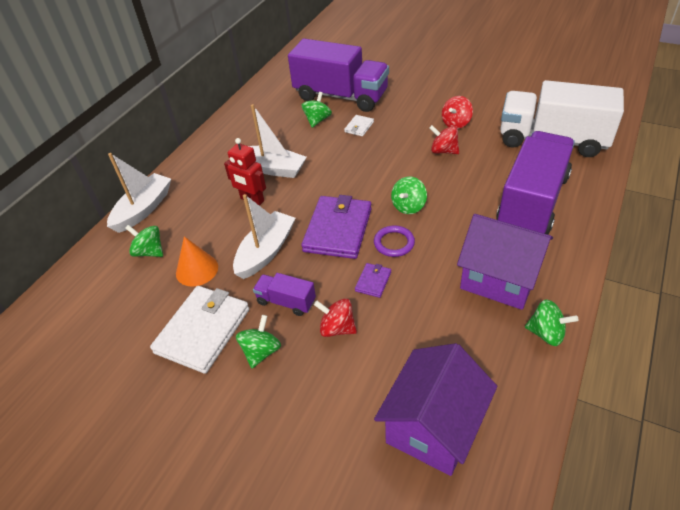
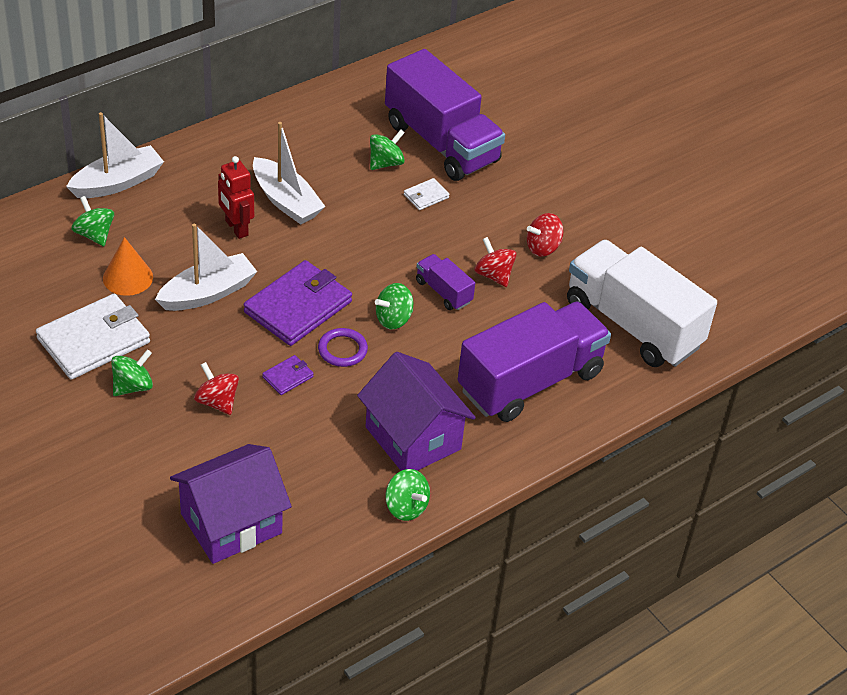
camera: 20 degrees right, 0 degrees up
(286, 302) = (189, 353): purple truck -> purple truck (443, 292)

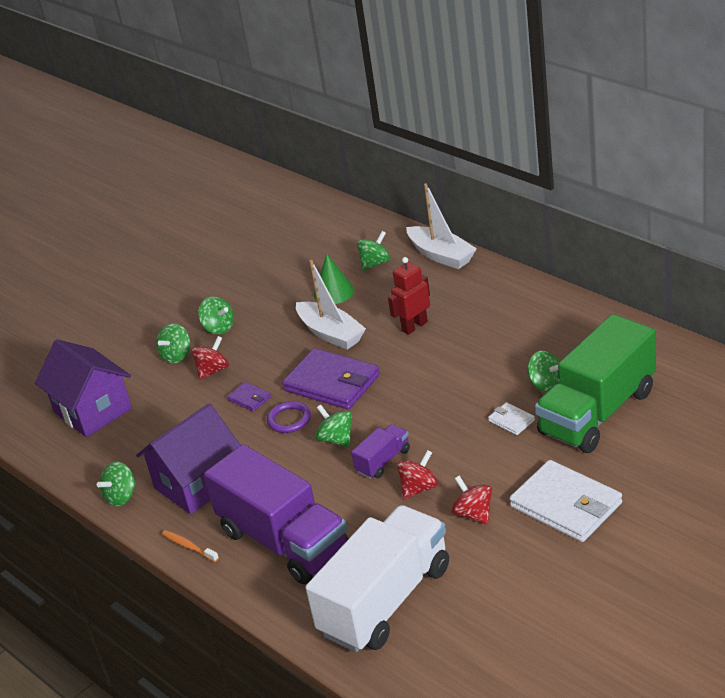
camera: 90 degrees right, 10 degrees down
(94, 340) = (260, 297): white wallet -> white wallet (566, 505)
(128, 277) = (333, 292): orange cone -> green cone
(166, 432) = (176, 355): none -> green spinning top
(286, 201) = (462, 342): white boat -> none
(441, 143) = (597, 412): purple truck -> green truck
(509, 456) = (189, 546): none -> orange toothbrush

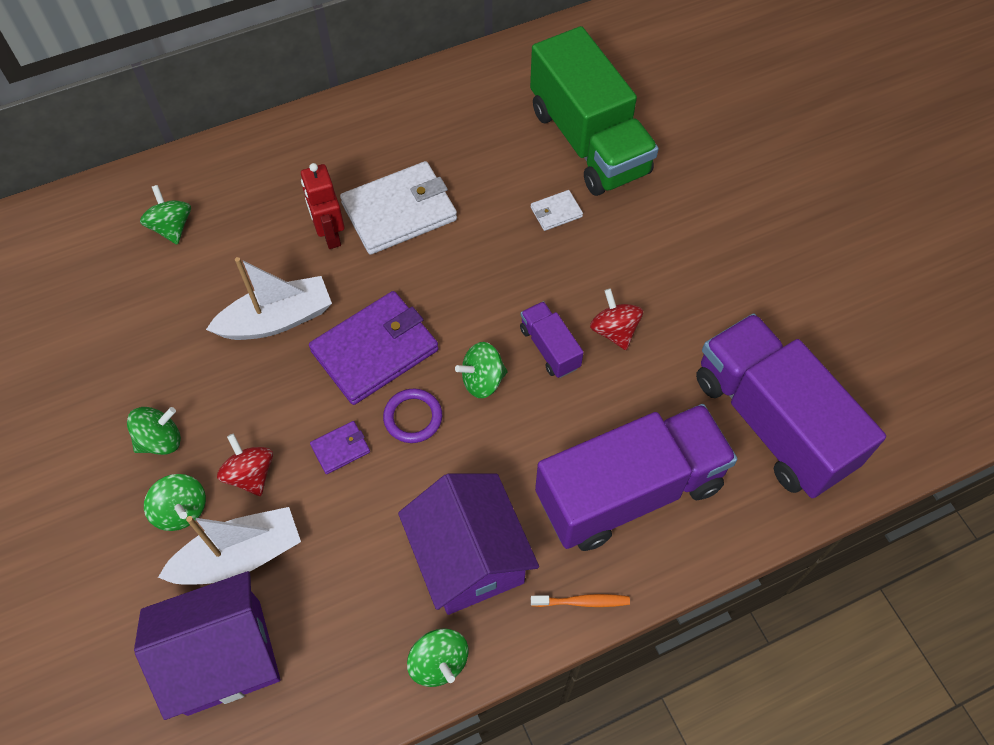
camera: 75 degrees left, 25 degrees up
(189, 546) = (582, 601): orange toothbrush -> orange toothbrush turned 150 degrees counterclockwise
(333, 292) = (193, 288): green cone -> none
(385, 600) = (771, 422): white truck -> purple truck
(441, 255) = (214, 161): white boat -> white boat (239, 556)
(473, 514) = (681, 298): red spinning top -> none
(546, 385) = (519, 163): green spinning top -> none
(566, 505) = (709, 219): white wallet -> white wallet (399, 211)

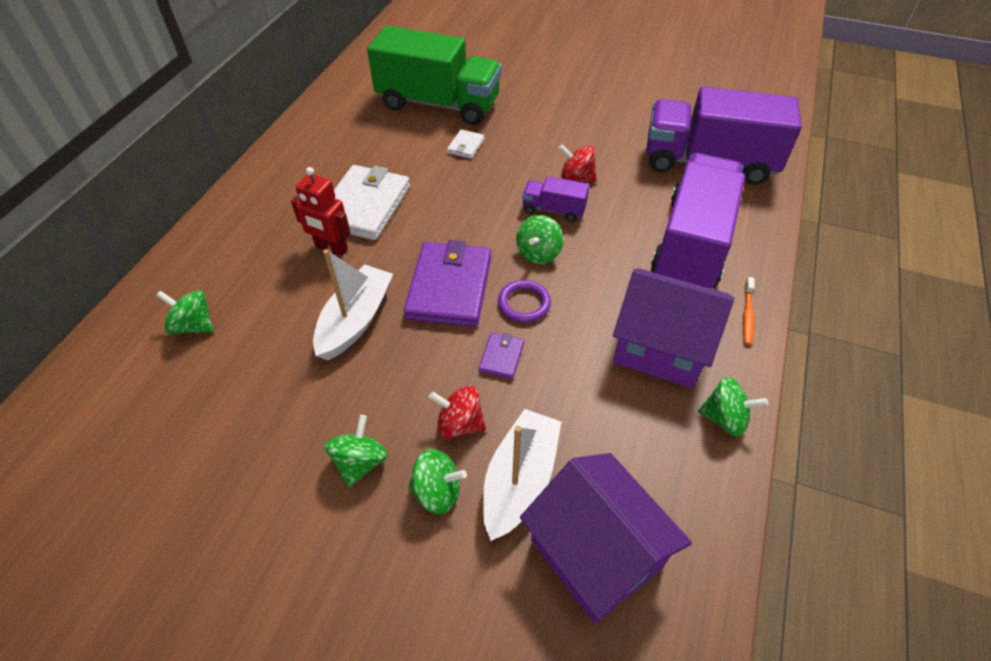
camera: 45 degrees left, 10 degrees down
(224, 656) = (595, 553): purple house -> purple house turned 60 degrees counterclockwise
(582, 601) = (747, 315): orange toothbrush -> orange toothbrush turned 150 degrees clockwise

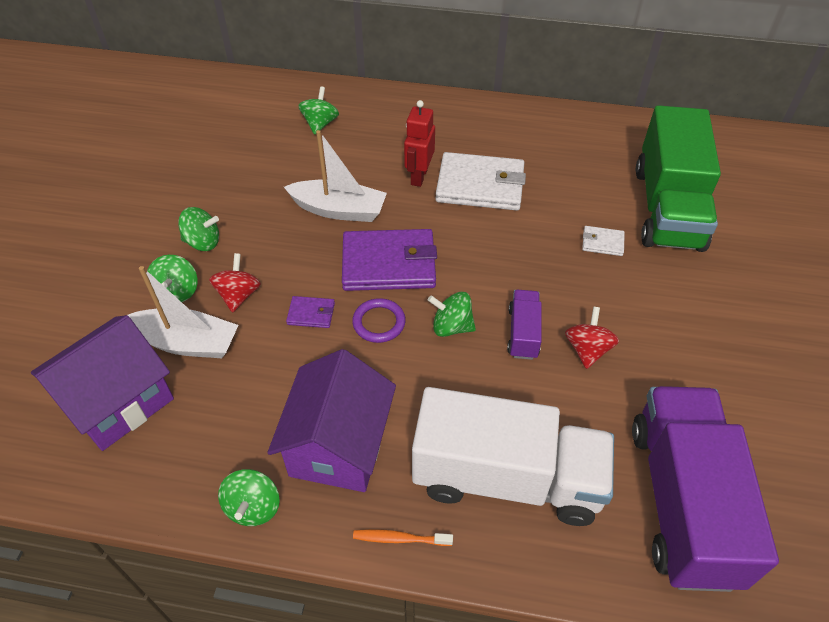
camera: 80 degrees right, 0 degrees up
(691, 244) = (507, 478): purple truck -> white truck

